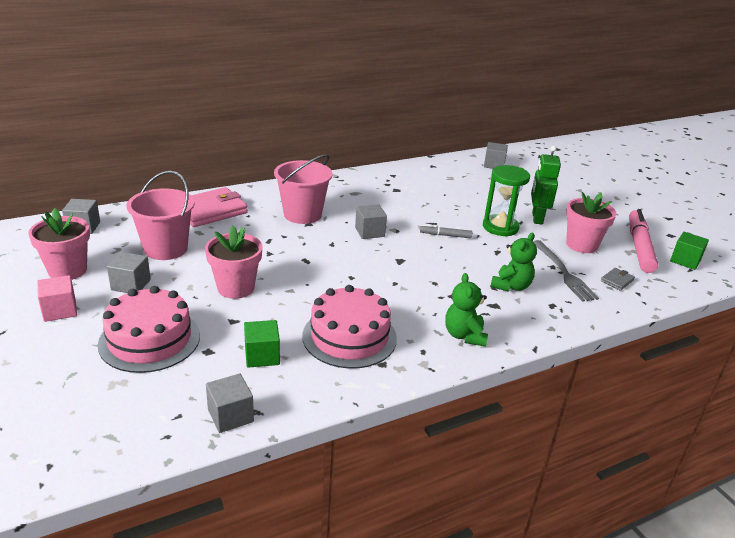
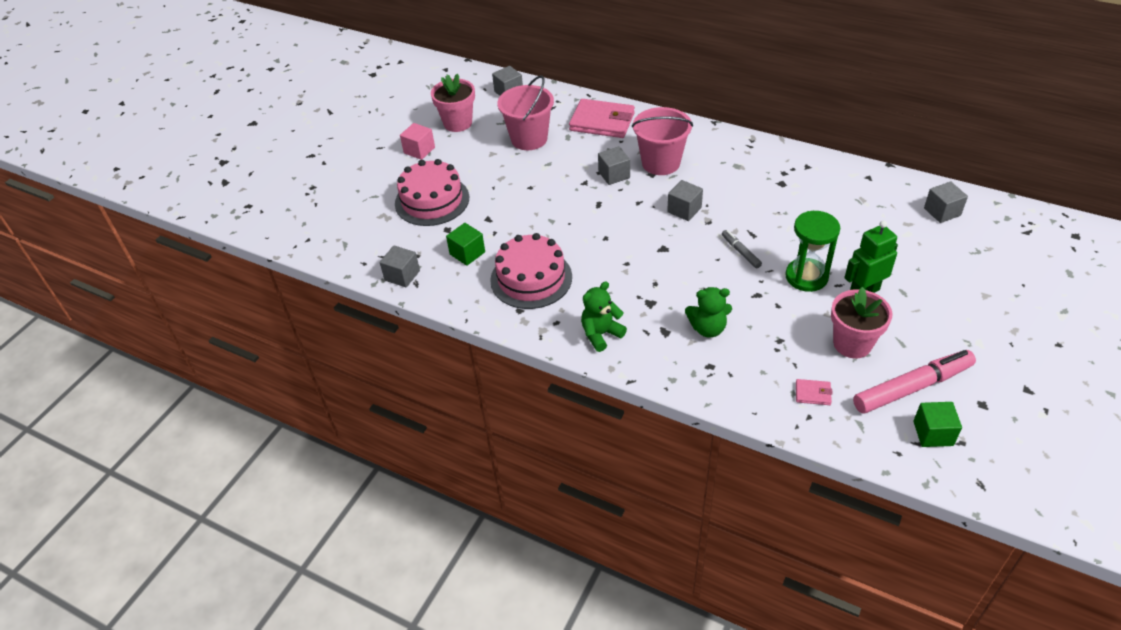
camera: 60 degrees right, 15 degrees up
(131, 285) = (473, 155): grey cube -> grey cube (614, 175)
(236, 288) = (523, 196): pink flower pot -> none
(563, 272) = (778, 351): grey fork -> none
(617, 281) = (813, 393): grey wallet -> pink wallet

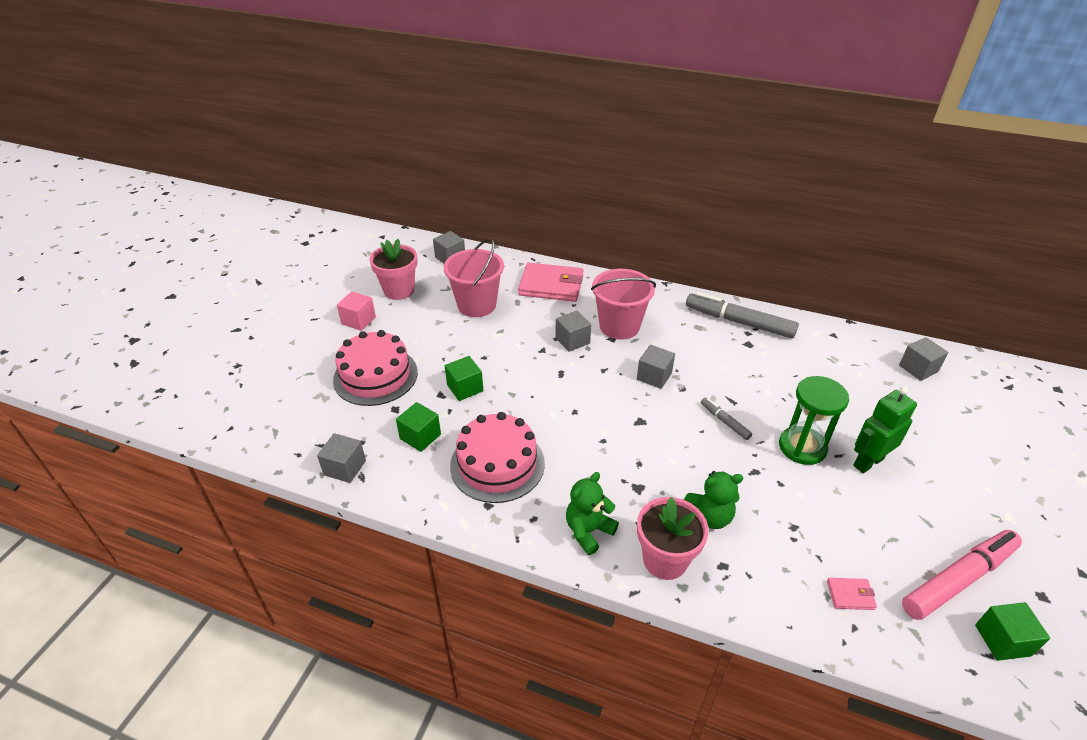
camera: 10 degrees left, 5 degrees down
(510, 214) = (465, 388): none -> green cube
(778, 162) = (739, 322): none -> grey marker
(852, 344) = (875, 526): pink flower pot -> pink flower pot (665, 560)

